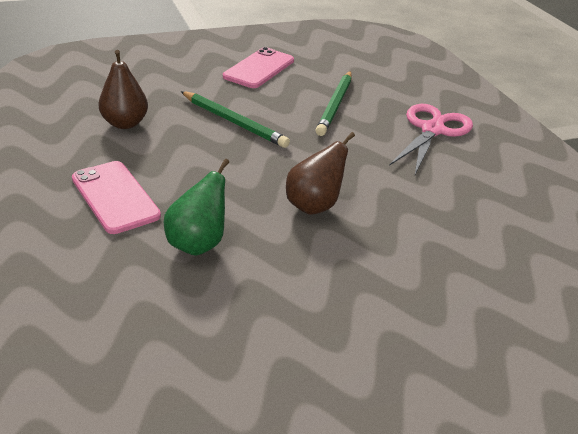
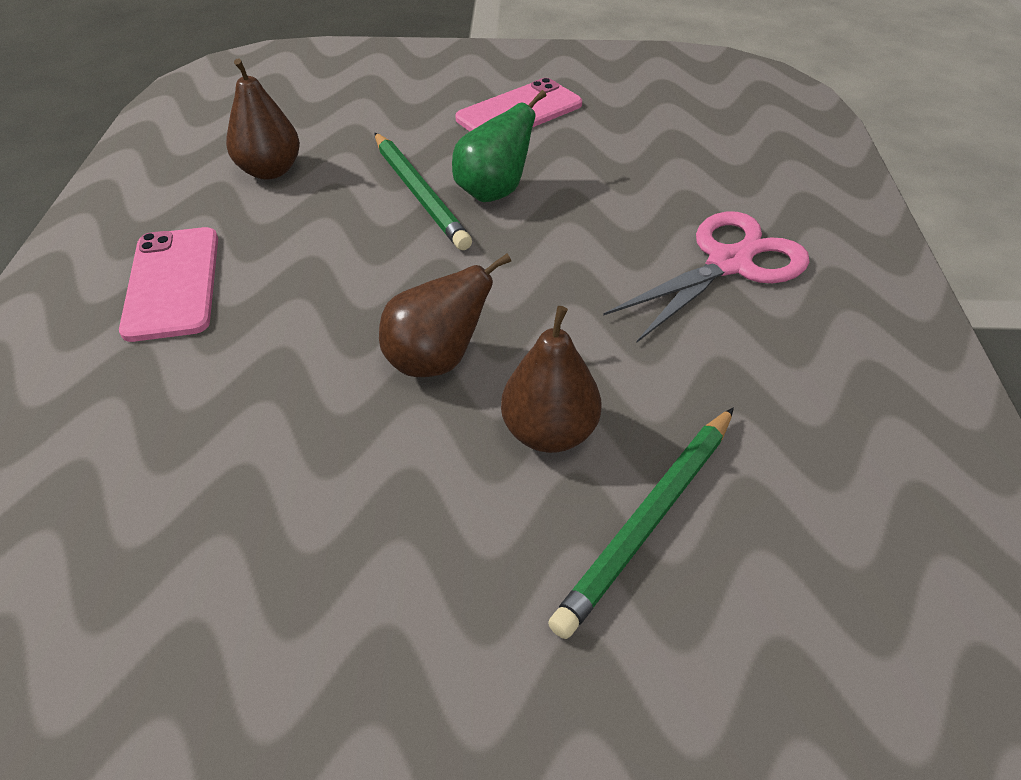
camera: 25 degrees right, 10 degrees up
(198, 243) = (223, 385): green pear -> green pear (494, 192)
(335, 105) = (594, 191): green pencil -> green pencil (649, 520)
(401, 226) = (549, 432): none -> brown pear

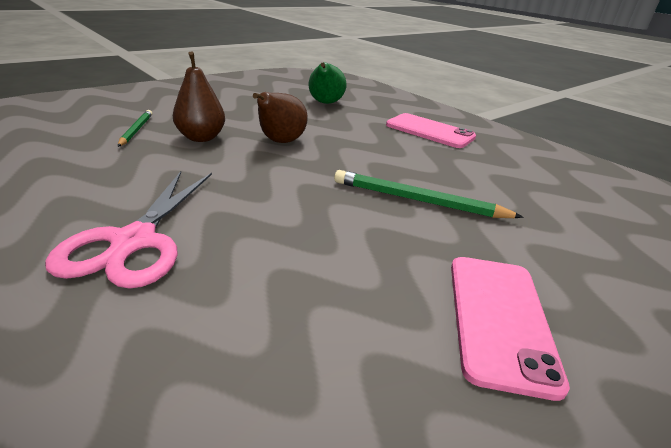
camera: 135 degrees right, 15 degrees down
(270, 171) = (514, 179): brown pear -> none
(494, 192) = (377, 221): green pear -> green pear (325, 103)
(649, 520) = (136, 130): green pencil -> green pencil, size x0.62

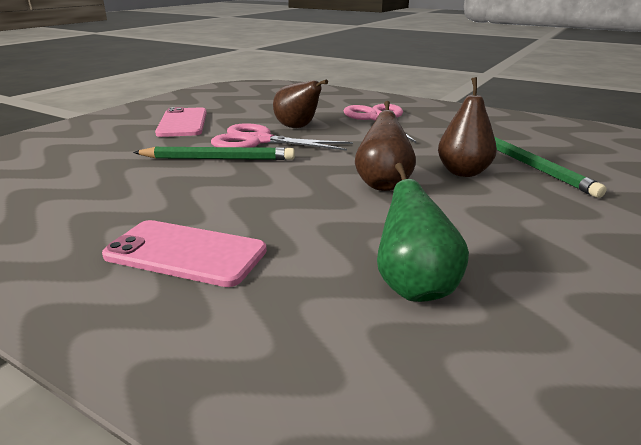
camera: 165 degrees right, 5 degrees down
(136, 130) = (533, 167): green pencil -> green pencil, size x1.61
(290, 245) = (298, 128): none -> brown pear
(363, 223) = (259, 141): none -> pink scissors

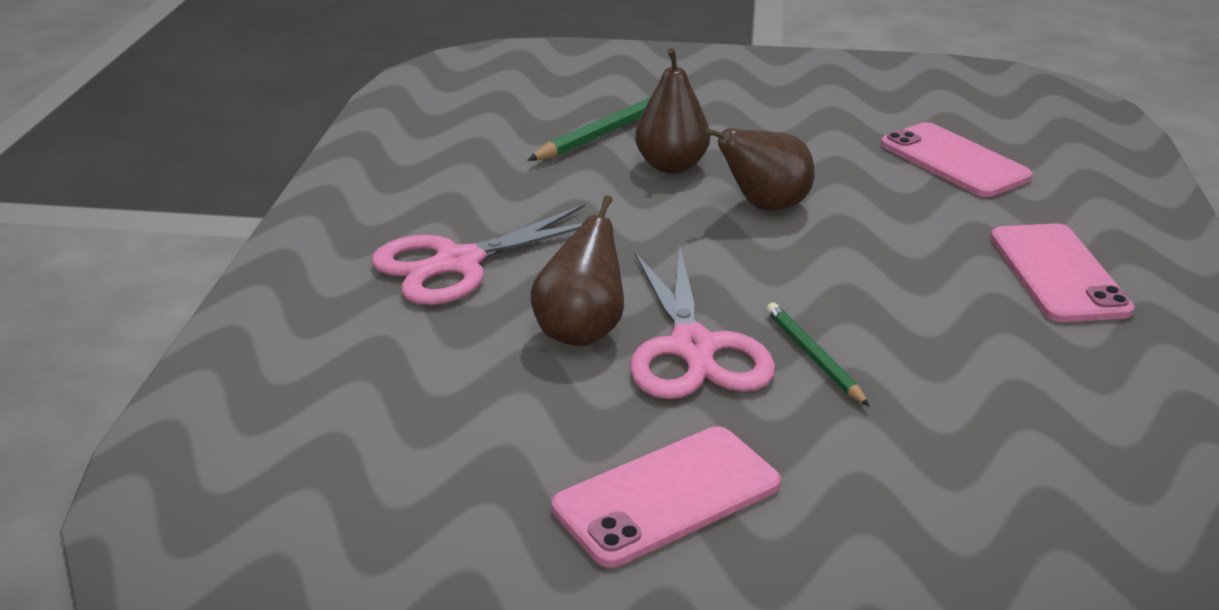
camera: 115 degrees left, 5 degrees up
(218, 159) = (813, 357): green pencil -> green pencil, size x0.62
(414, 287) = (954, 161): green pear -> pink phone

